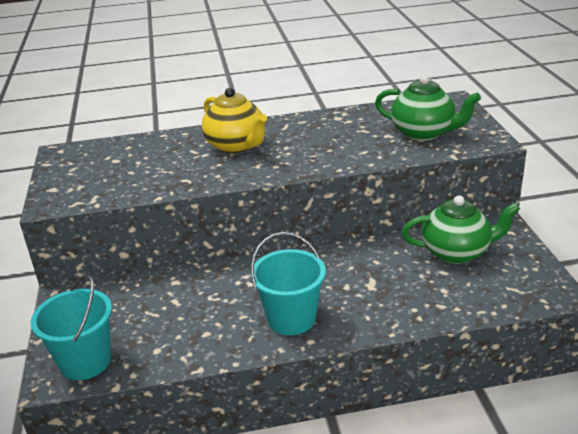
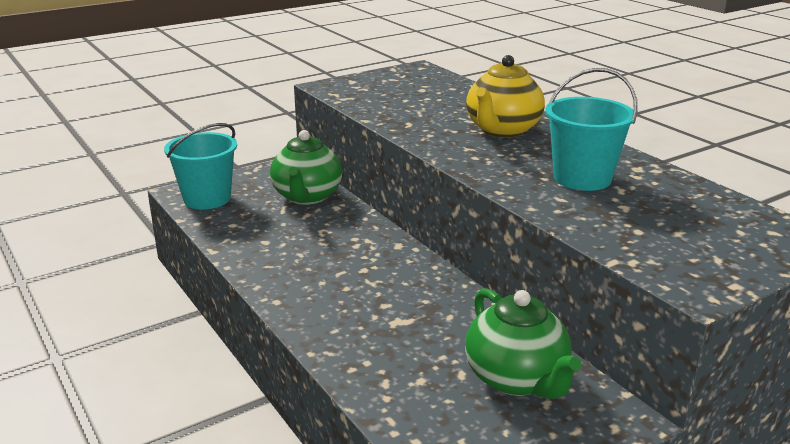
camera: 65 degrees right, 5 degrees down
(291, 319) = (308, 282): turquoise bucket -> turquoise bucket (582, 178)
(424, 133) = (661, 230): green teapot -> green teapot (307, 197)

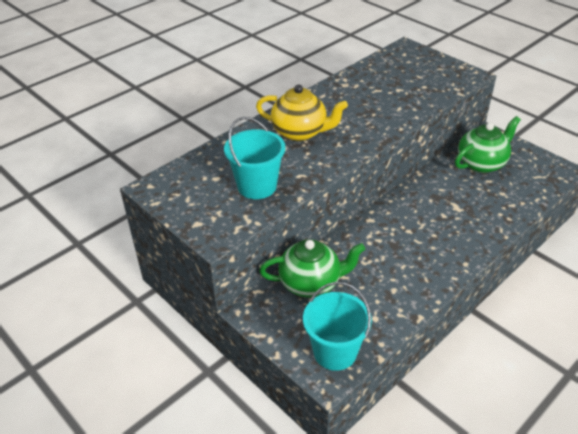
camera: 100 degrees left, 15 degrees up
(582, 178) = (368, 101): turquoise bucket -> turquoise bucket (257, 186)

